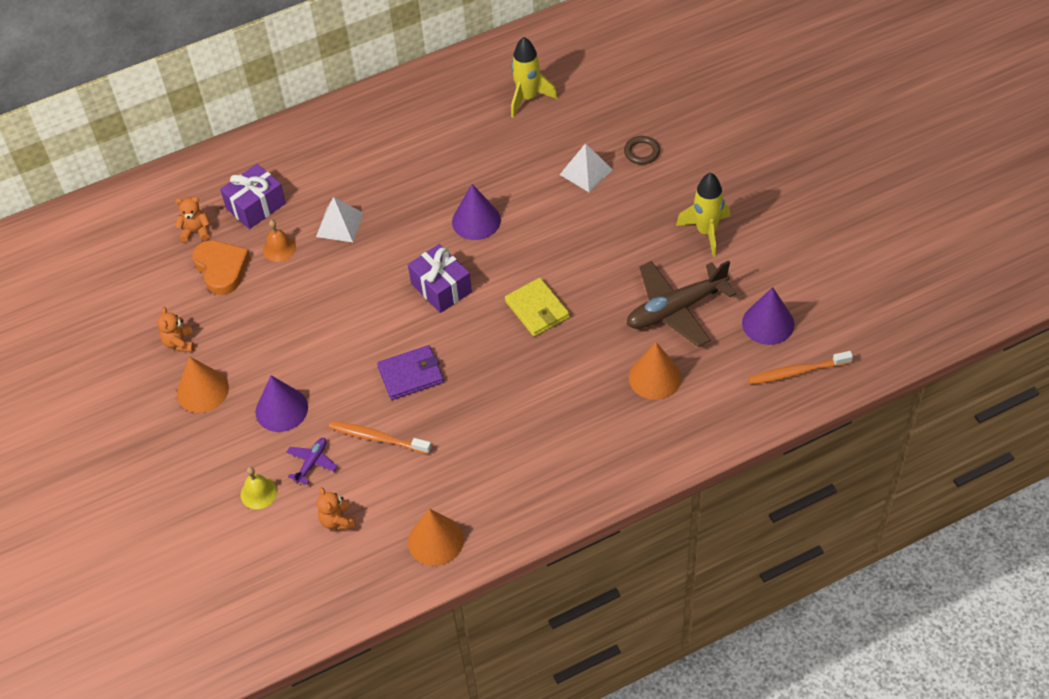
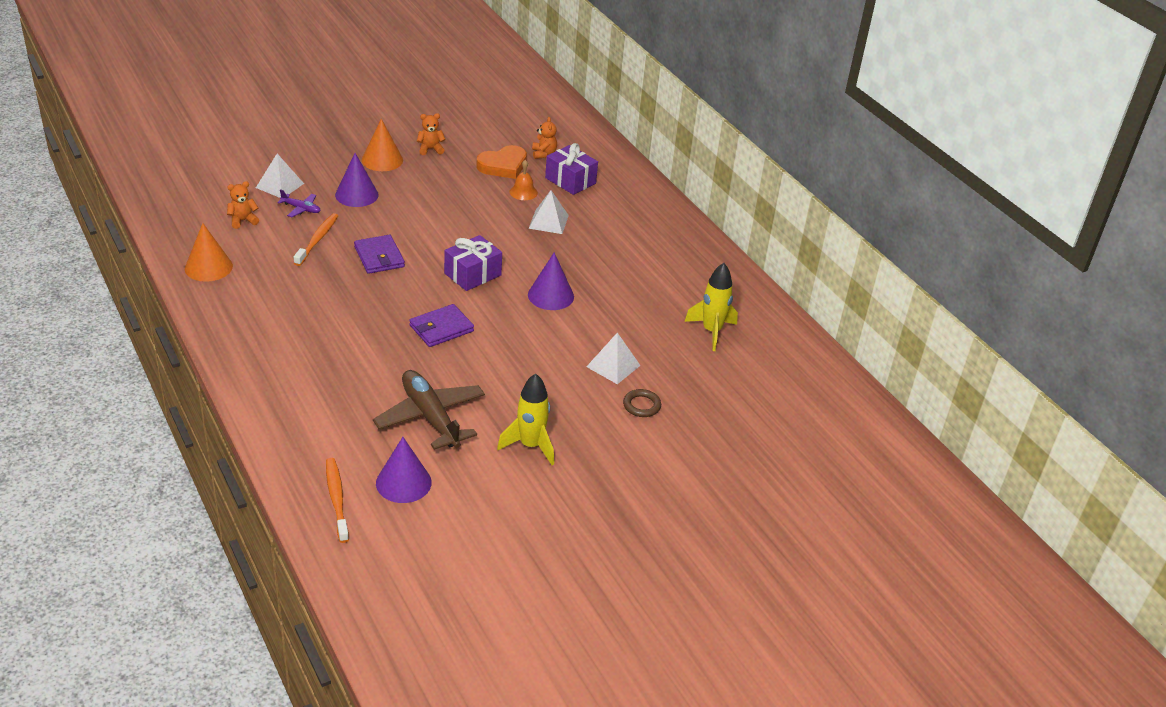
camera: 80 degrees right, 15 degrees down
(258, 493) = (279, 185): yellow bell -> white pyramid
(537, 309) = (441, 328): yellow wallet -> purple wallet
(655, 377) = (349, 398): orange cone -> none

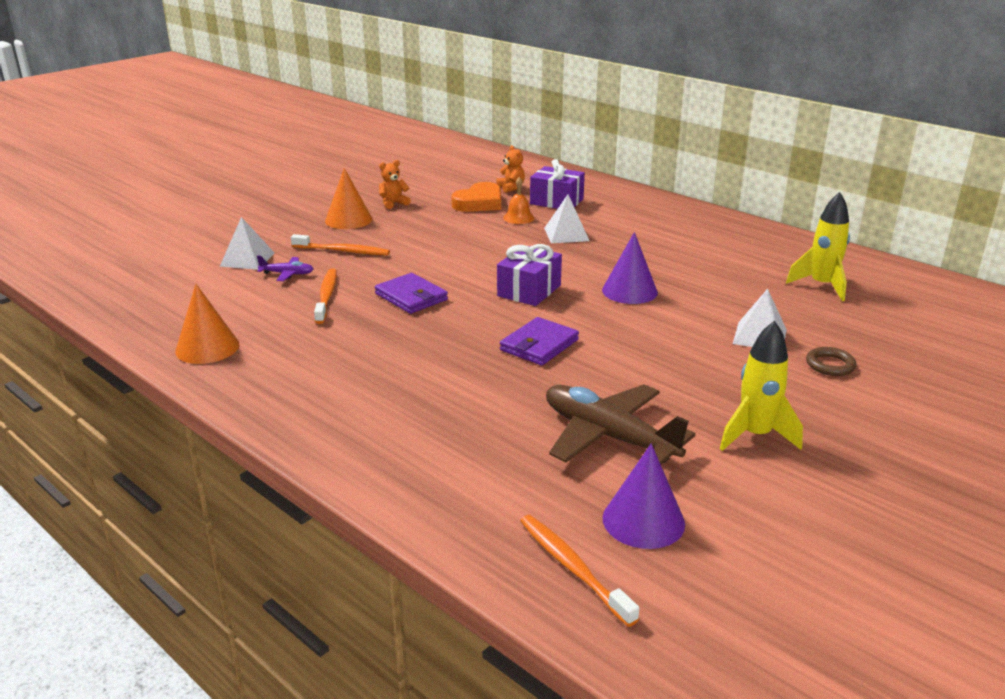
camera: 15 degrees left, 10 degrees down
(243, 220) = (223, 297): orange teddy bear -> none
(356, 195) = (342, 251): purple cone -> orange toothbrush

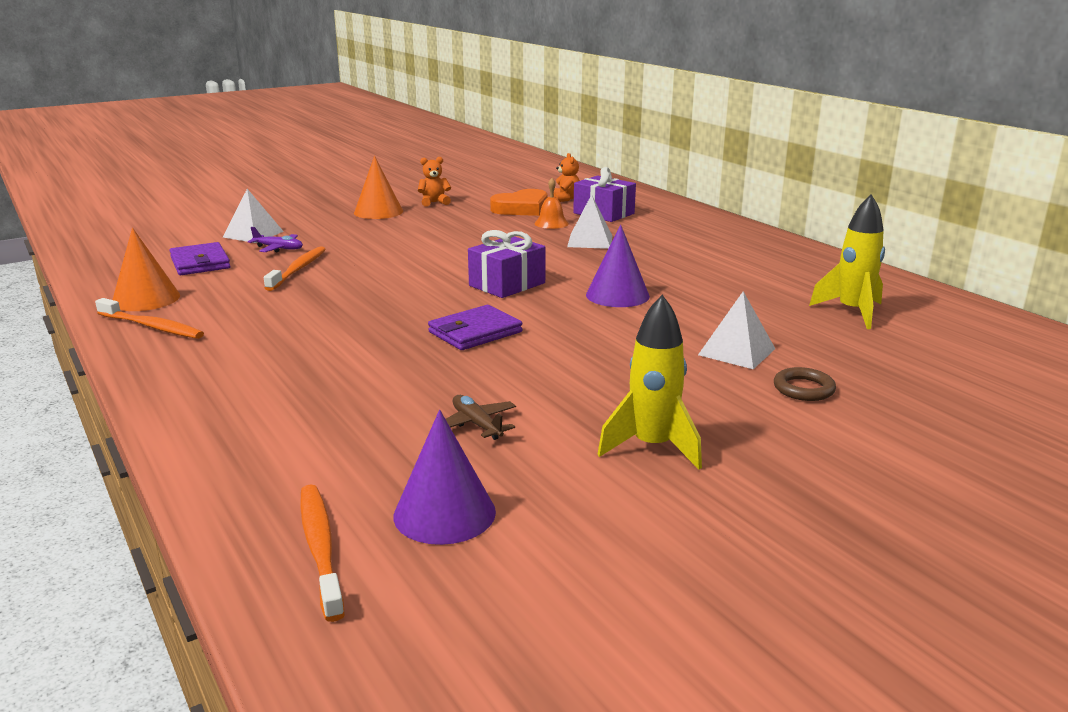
camera: 15 degrees right, 5 degrees down
(342, 251) = (349, 235): orange toothbrush -> orange toothbrush (151, 326)
(411, 297) = (380, 278): purple wallet -> purple wallet (200, 263)
(608, 436) = (477, 424): brown plane -> brown plane, size x0.46

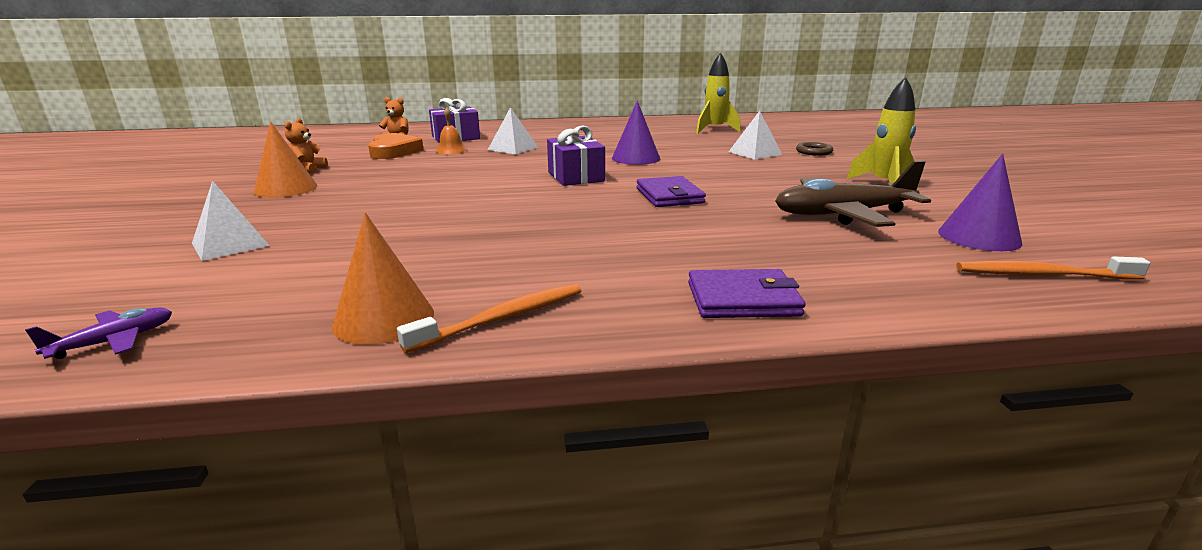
camera: 65 degrees left, 0 degrees up
(200, 263) = (289, 279): purple wallet -> purple wallet (743, 299)
(278, 248) = (319, 236): purple plane -> purple plane (114, 341)
(298, 269) = (414, 234): orange toothbrush -> none
(477, 424) = (842, 214): brown plane -> brown plane, size x2.17

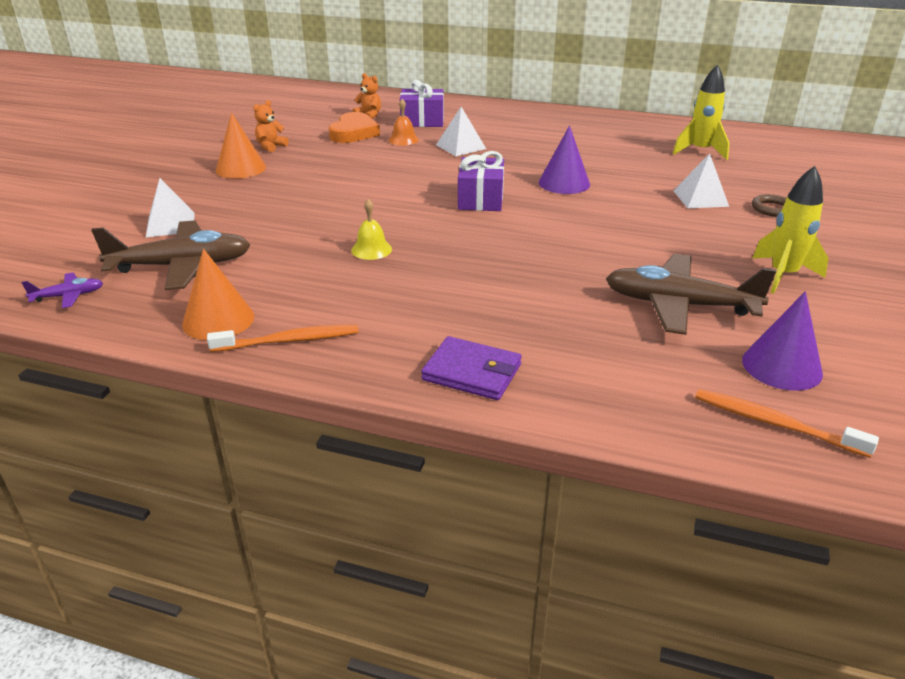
camera: 25 degrees right, 10 degrees up
(281, 278) = (182, 266): none -> brown plane
(510, 225) = (371, 249): none -> yellow bell
(669, 196) = (540, 243): purple wallet -> none

